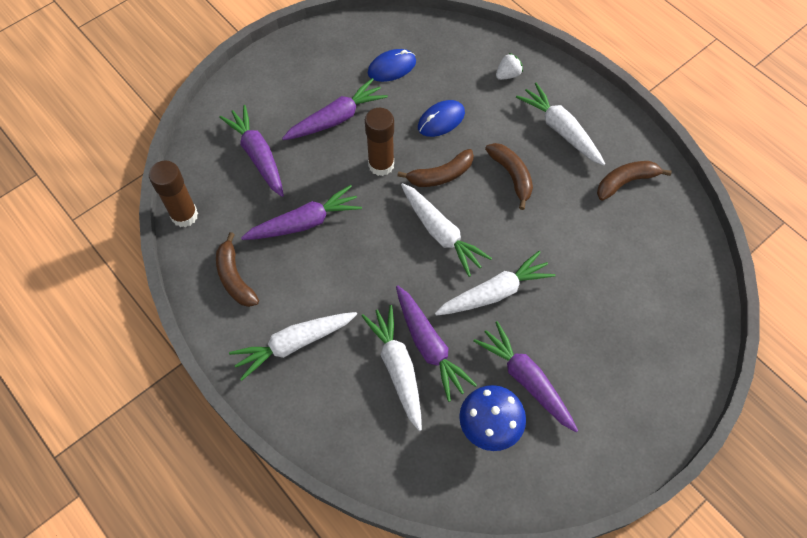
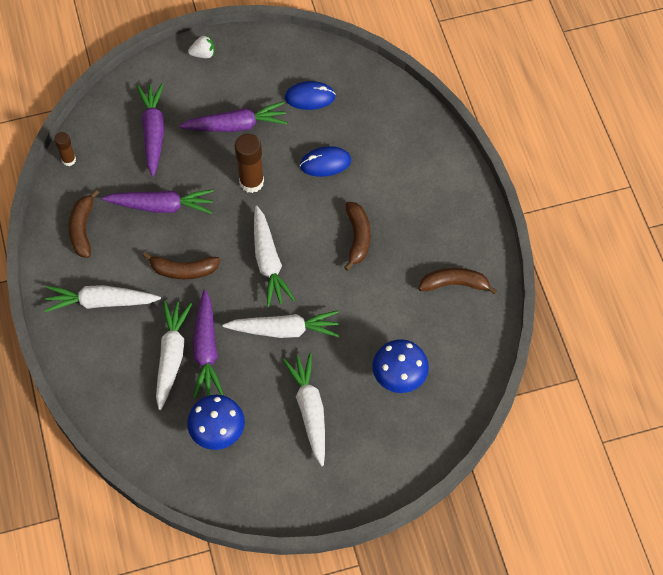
camera: 25 degrees right, 0 degrees up
(184, 215) = (69, 160): brown glue stick -> brown glue stick, size x0.58
(441, 175) = (297, 212): brown banana -> brown banana (183, 270)
(508, 75) = (409, 144): white strawberry -> white strawberry (203, 54)
(526, 380) = (268, 410): purple carrot -> none
(560, 130) = (425, 214): white carrot -> white carrot (310, 410)
(630, 291) = (399, 377): none -> blue mushroom

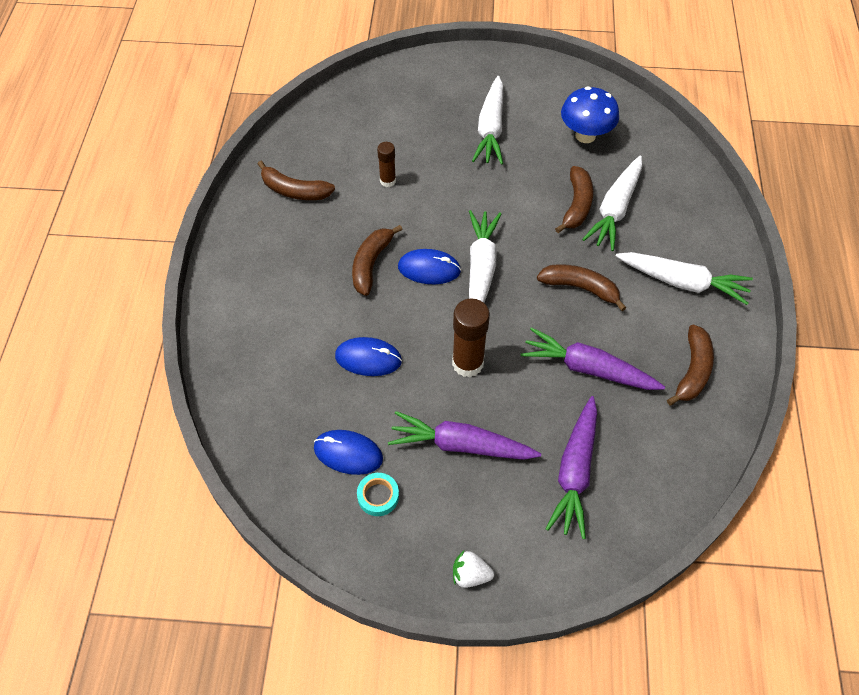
camera: 160 degrees left, 5 degrees down
(69, 160) = (699, 468): brown glue stick -> brown glue stick (388, 181)
(206, 350) = (576, 205): purple carrot -> brown banana
(278, 78) = (378, 496): none -> turquoise tape
(284, 330) = (489, 200): white carrot -> none
(310, 248) = (429, 269): none -> blue mouse
(399, 377) = (393, 130): blue mushroom -> none

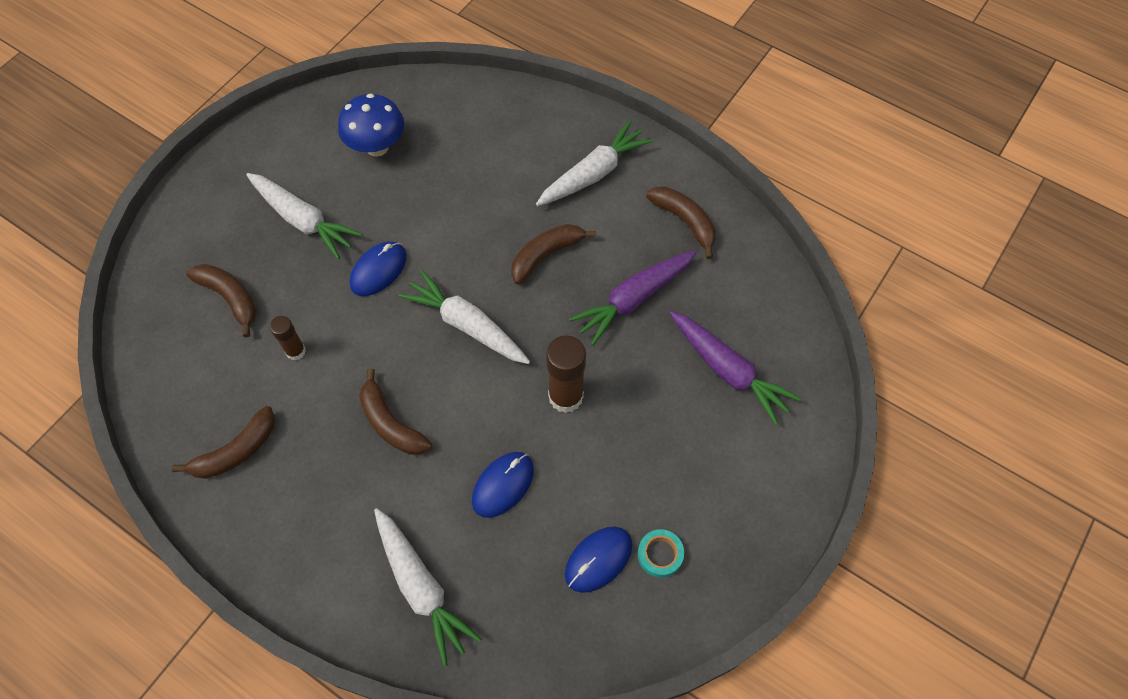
camera: 60 degrees left, 5 degrees up
(429, 269) = (435, 372): blue mouse -> blue mouse (378, 270)
(461, 445) = (648, 451): purple carrot -> none
(470, 575) = (780, 513): white strawberry -> none
(576, 205) = (452, 202): brown banana -> brown banana (230, 298)
(615, 209) = (480, 175): white carrot -> white carrot (421, 587)

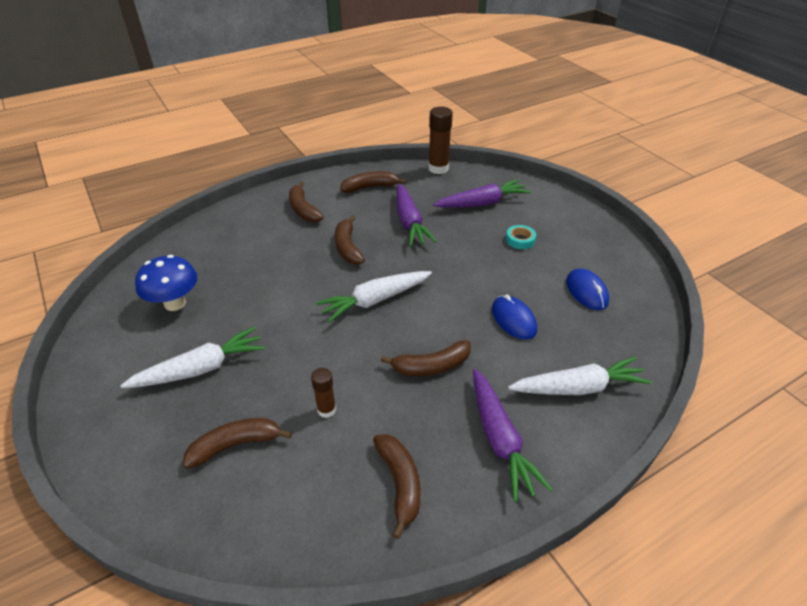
camera: 65 degrees left, 20 degrees down
(318, 524) = (500, 439): none -> purple carrot
(378, 270) = (290, 335): blue mouse -> none
(565, 396) = (461, 270): brown glue stick -> brown glue stick (438, 168)
(593, 173) = (303, 209): white carrot -> brown banana
(660, 554) = (592, 265): turquoise tape -> turquoise tape (520, 240)

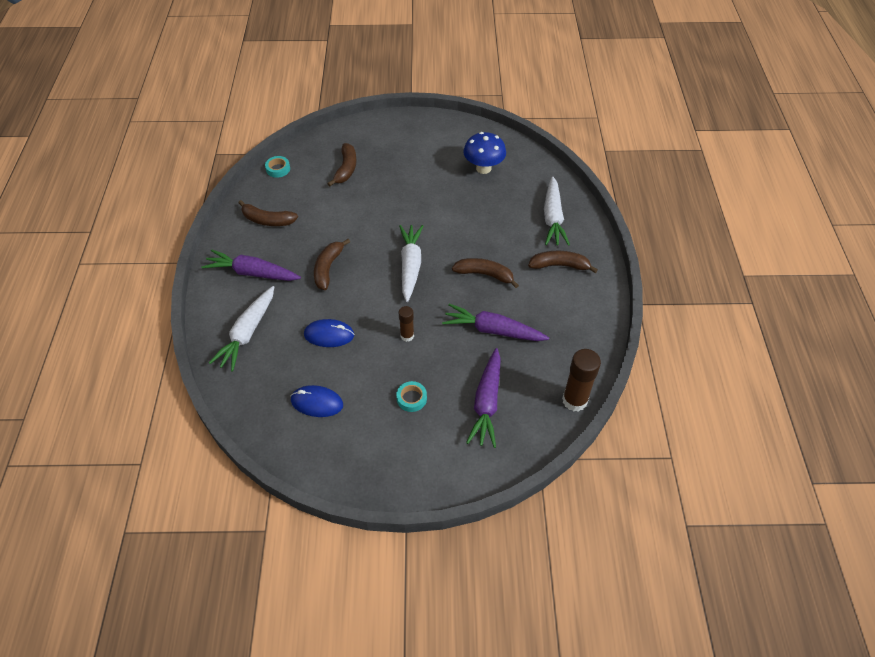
camera: 120 degrees right, 10 degrees up
(200, 369) = (413, 168): white carrot -> white carrot (553, 218)
(278, 546) = (278, 169): none -> turquoise tape
(326, 410) = (338, 209): brown glue stick -> brown glue stick (407, 336)
(370, 187) = (570, 326): brown banana -> none

